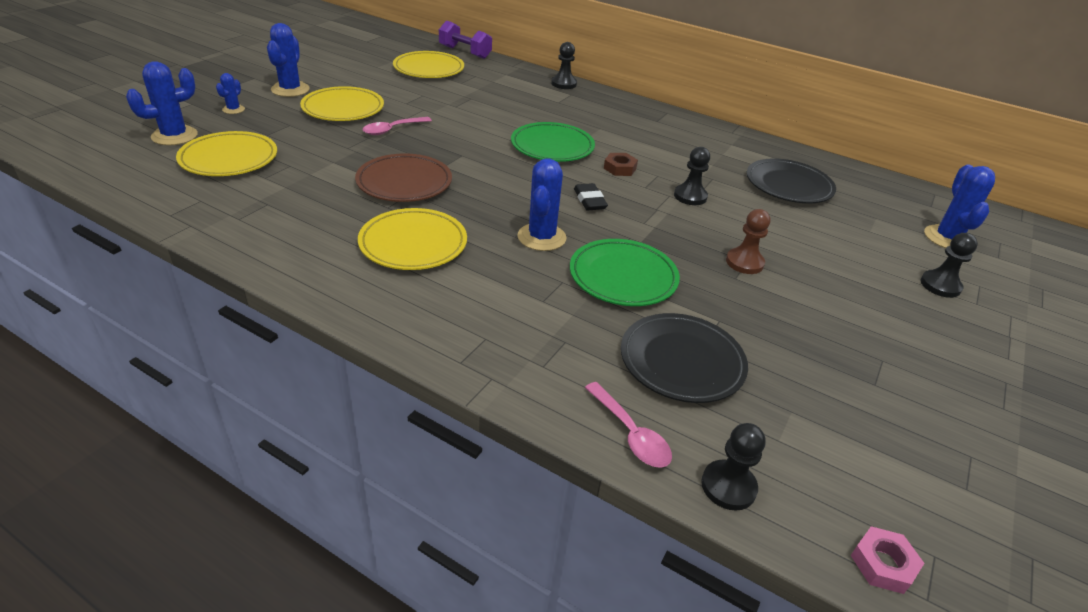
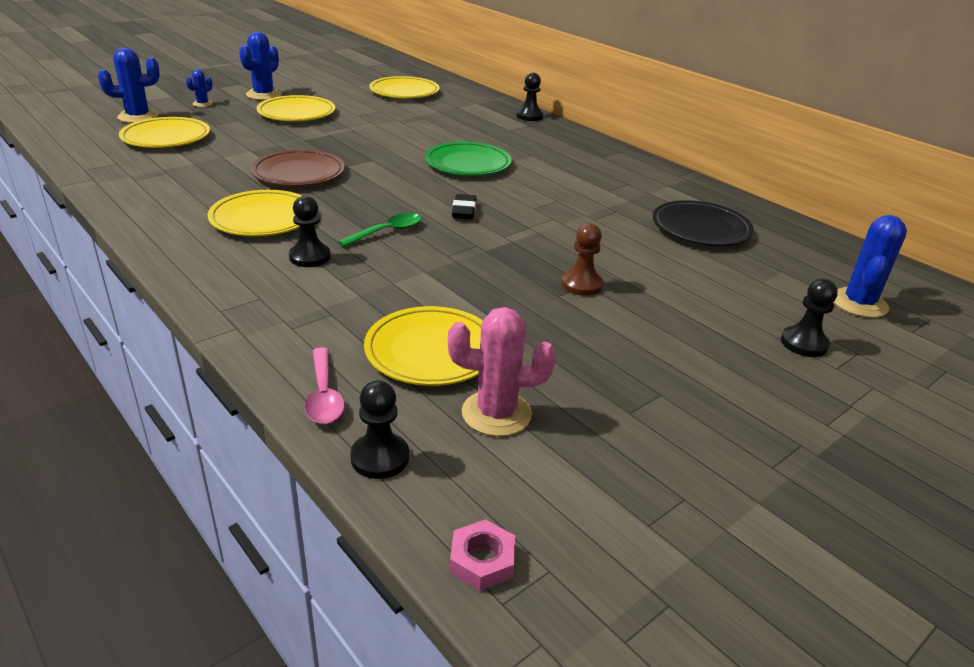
camera: 20 degrees right, 5 degrees down
(392, 129) = (326, 133): pink spoon -> none
(465, 52) = (452, 82): purple dumbbell -> none
(541, 237) = (387, 232): blue cactus -> green spoon
(620, 168) = (521, 189): brown nut -> none
(623, 277) = (438, 275): green plate -> none
(681, 362) = (431, 351): black plate -> yellow plate
(690, 196) = (575, 222): black pawn -> black pawn (310, 257)
(781, 413) = (496, 413): none -> pink cactus

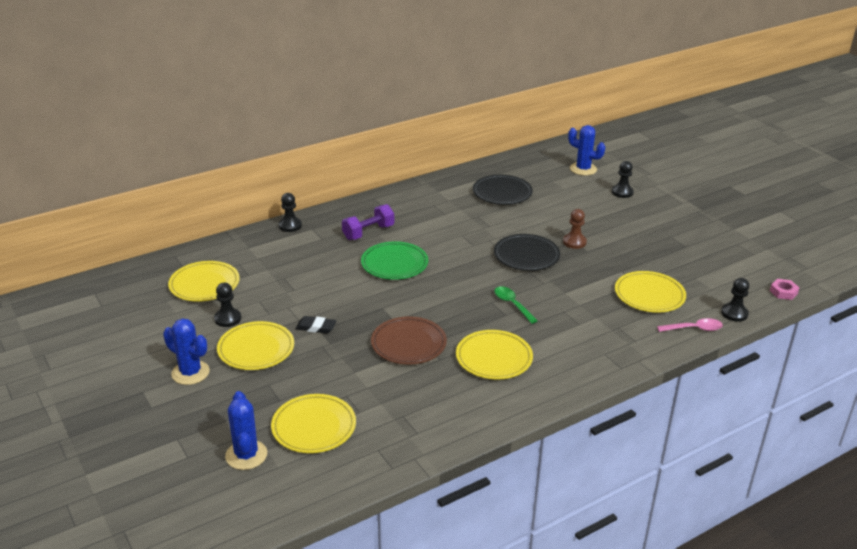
camera: 80 degrees left, 0 degrees up
(202, 104) = (212, 413): blue cactus -> none
(310, 257) = (550, 336): black pawn -> black pawn (228, 319)
(464, 211) = (478, 272): black eraser -> black eraser (316, 327)
(496, 413) = (695, 280): pink cactus -> none
(521, 244) = (526, 256): none -> black plate
(534, 150) = (368, 232): none -> purple dumbbell

